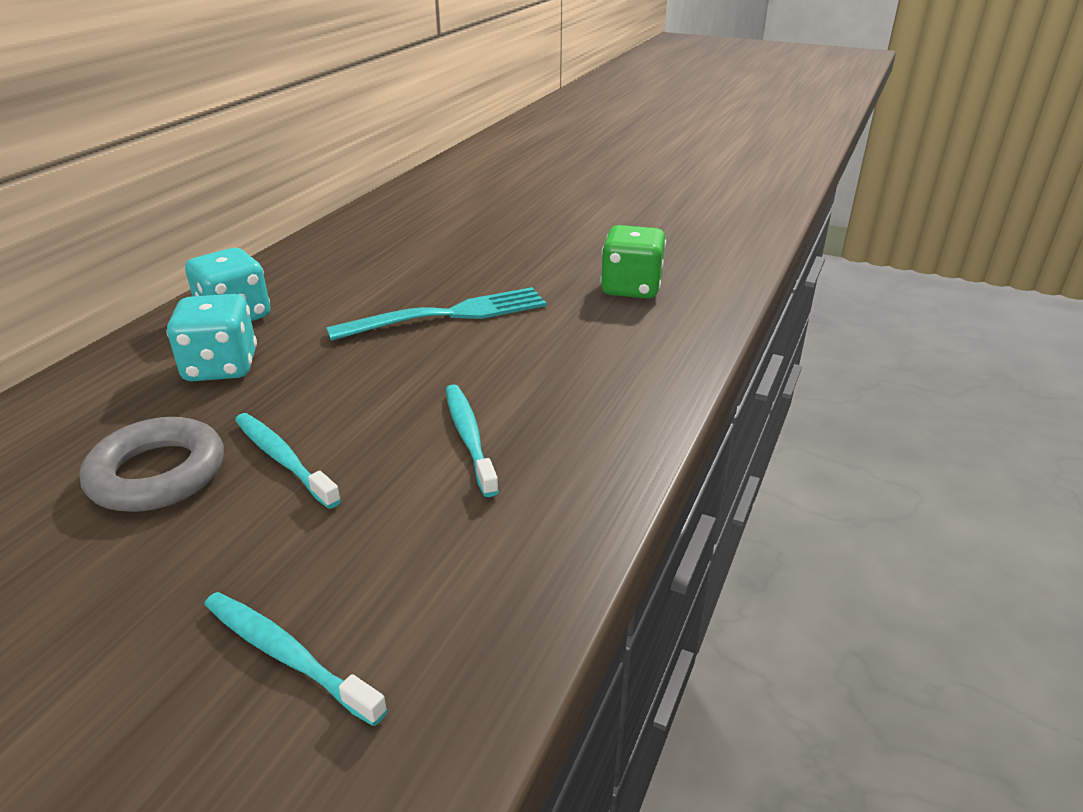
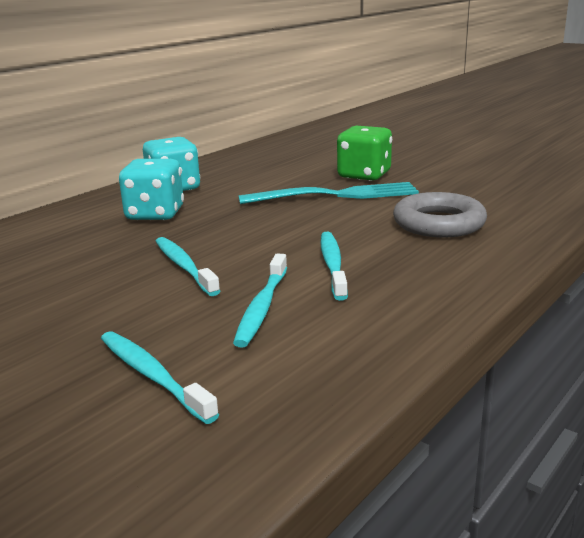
camera: 15 degrees right, 10 degrees down
(157, 473) = (92, 267): grey ring -> grey ring (438, 223)
(398, 520) = (262, 307): none -> turquoise toothbrush
(631, 288) = (495, 187): green dice -> green dice (364, 175)

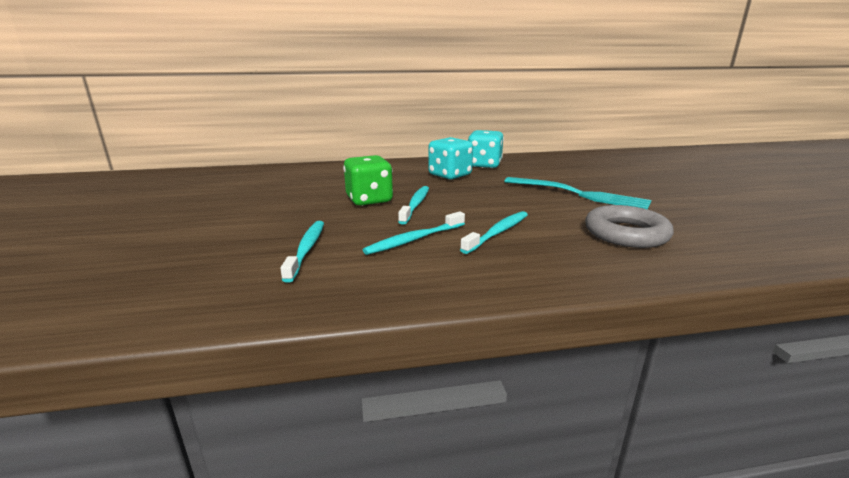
camera: 40 degrees right, 0 degrees up
(364, 175) = (624, 188): green dice -> green dice (369, 200)

